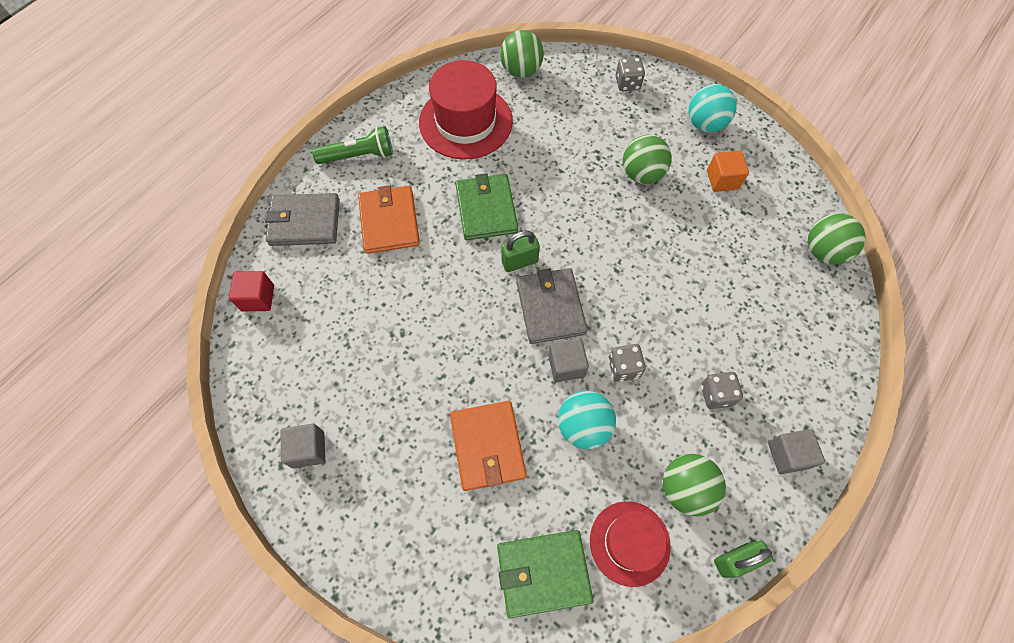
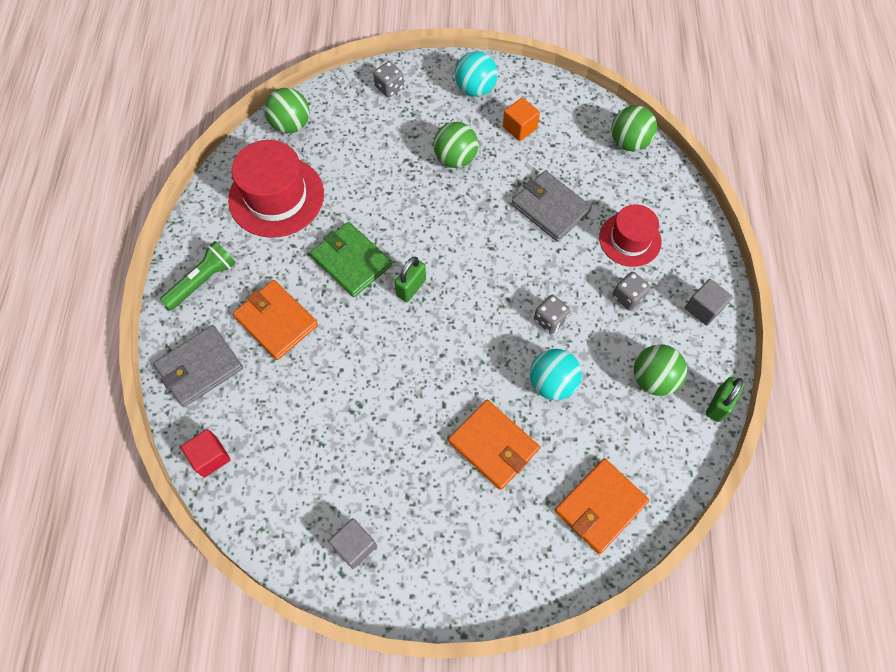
camera: 35 degrees left, 0 degrees up
(543, 573) = (600, 506): green wallet -> orange wallet
(550, 307) = (462, 309): grey wallet -> grey wallet (550, 208)
(566, 365) = (507, 346): grey cube -> none
(629, 543) = (643, 443): red hat -> red hat (630, 239)

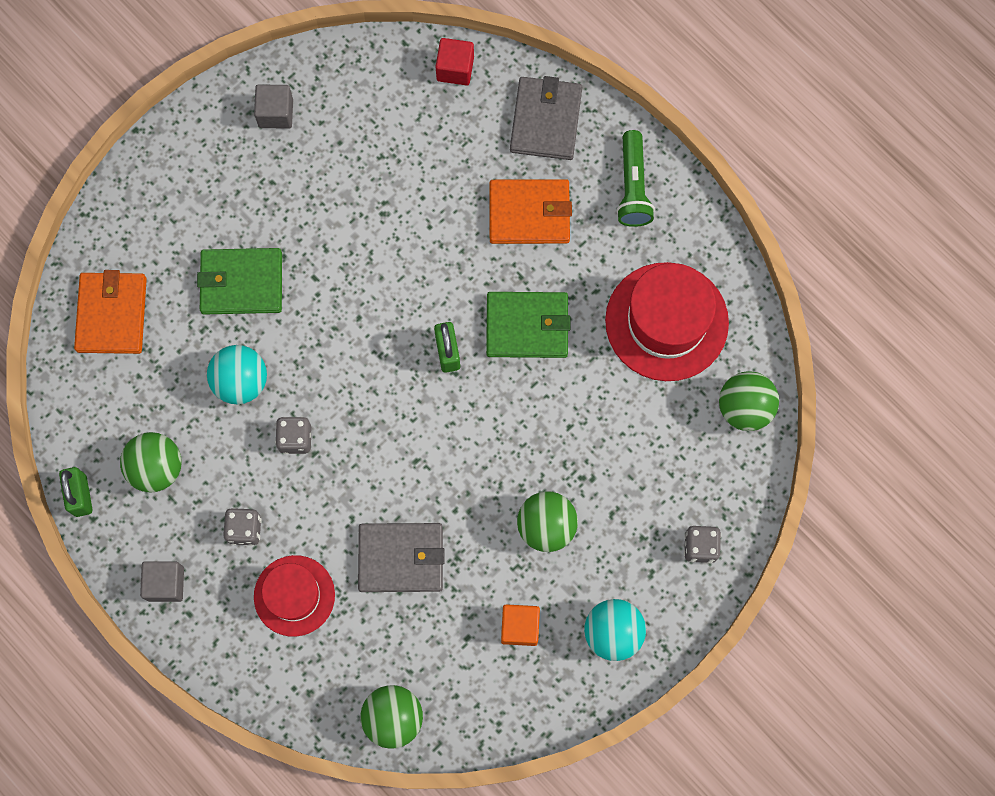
camera: 135 degrees right, 10 degrees up
(493, 445) = (242, 283): orange wallet -> green wallet

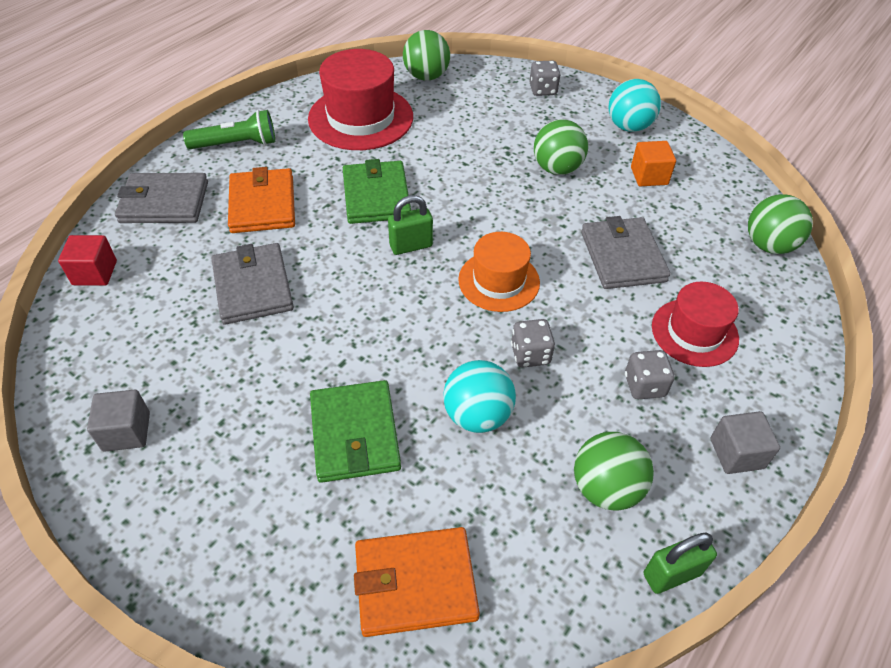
camera: 100 degrees left, 25 degrees down
(387, 428) = (499, 281): none -> orange hat
(416, 205) = (253, 287): none -> grey wallet

